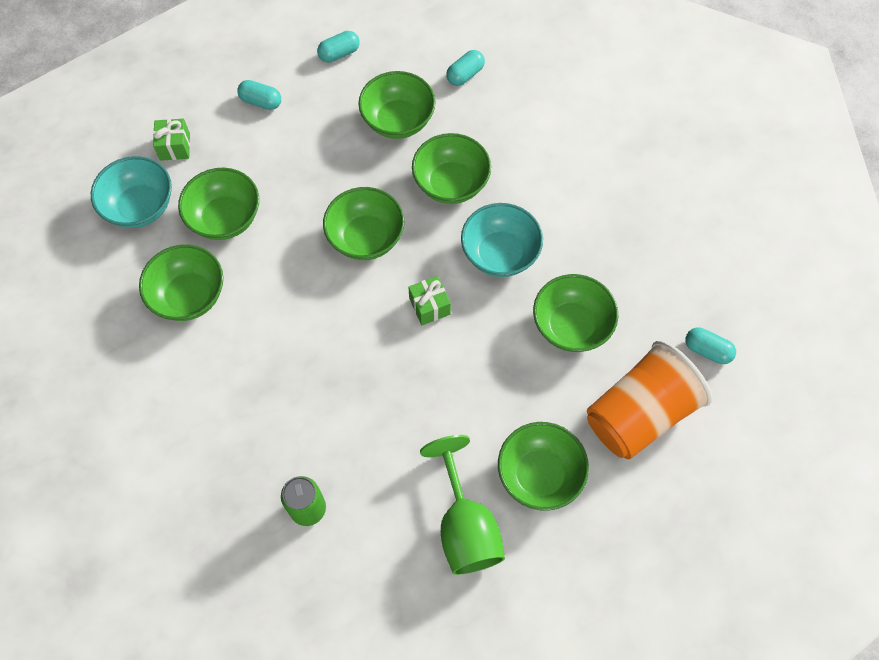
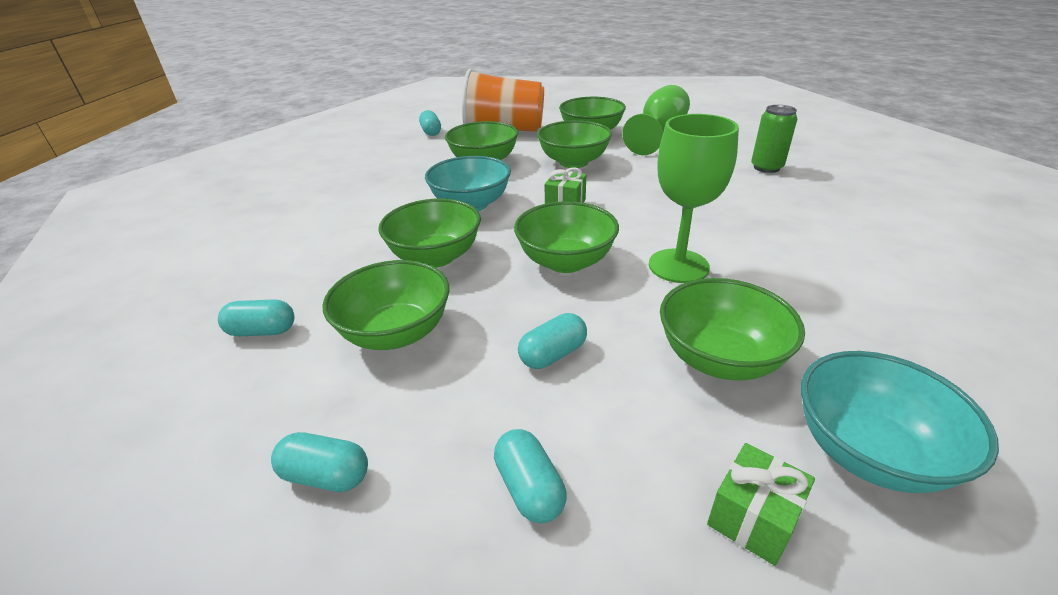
camera: 135 degrees left, 30 degrees down
(189, 296) = (818, 311): green bowl -> green bowl (573, 162)
(292, 284) = (678, 266): none -> green goblet
(307, 164) = (553, 354): none -> turquoise capsule

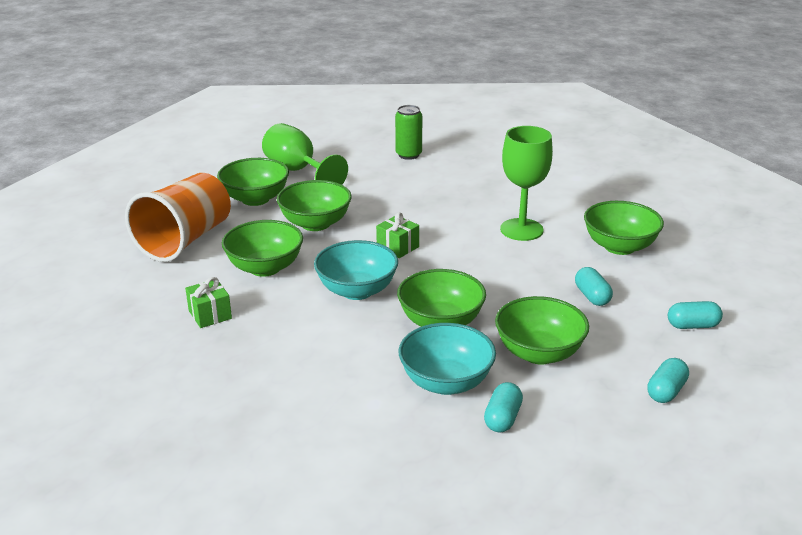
camera: 70 degrees left, 5 degrees down
(431, 132) = (130, 285): turquoise capsule -> none
(565, 261) = (488, 268): green bowl -> none
(753, 518) = (723, 273): green gift -> green gift (210, 315)
(868, 452) = (695, 234): turquoise bowl -> turquoise bowl (446, 382)

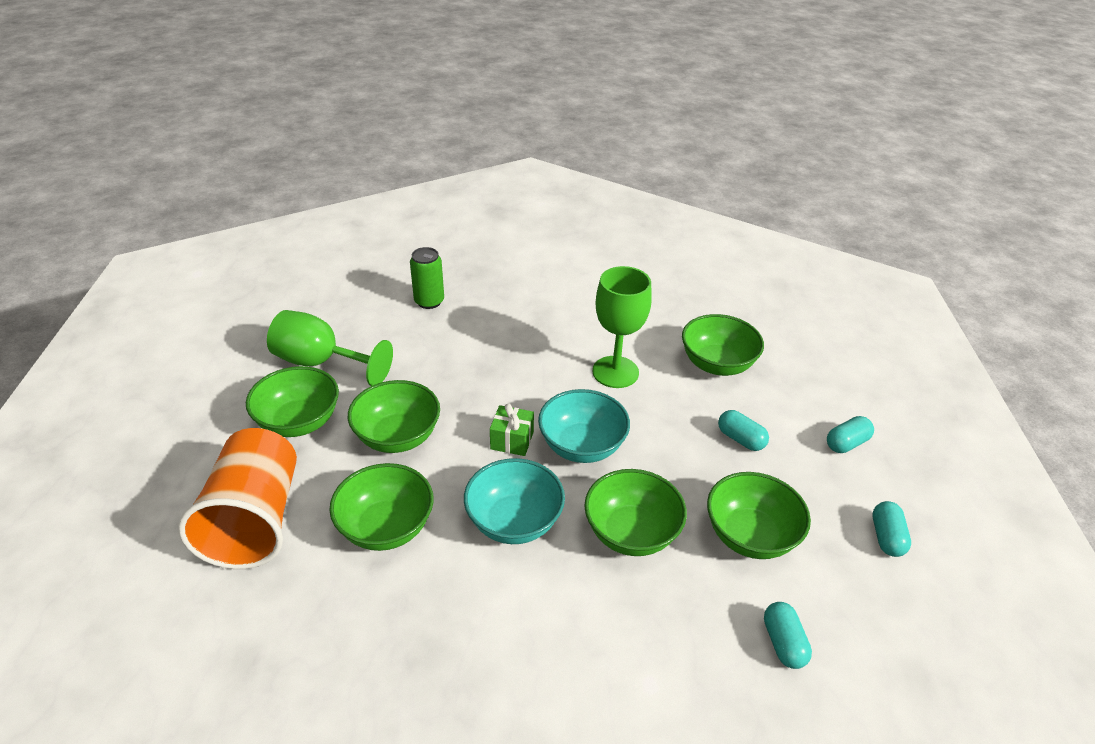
camera: 30 degrees left, 10 degrees up
(210, 315) = (372, 631): green gift -> none
(446, 382) = (697, 618): turquoise bowl -> turquoise bowl (582, 446)

